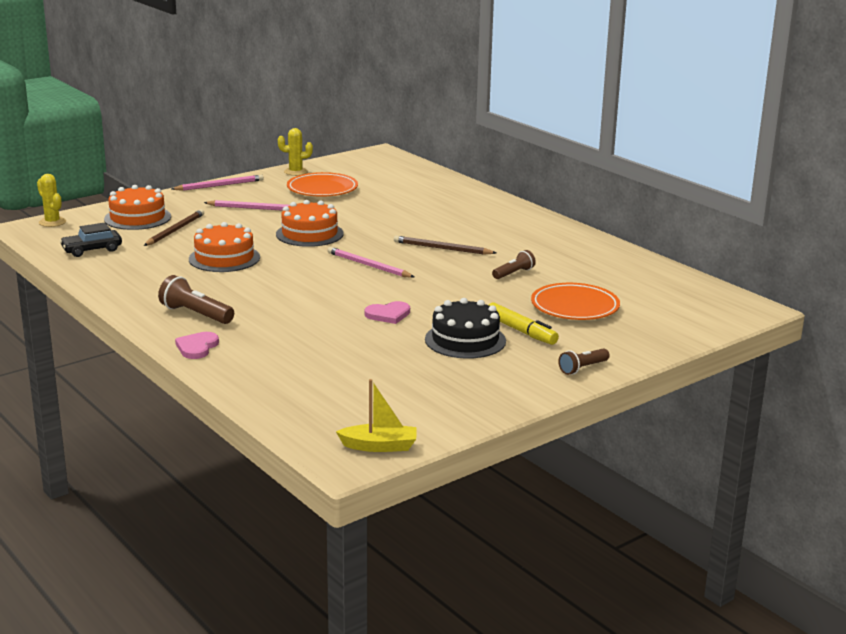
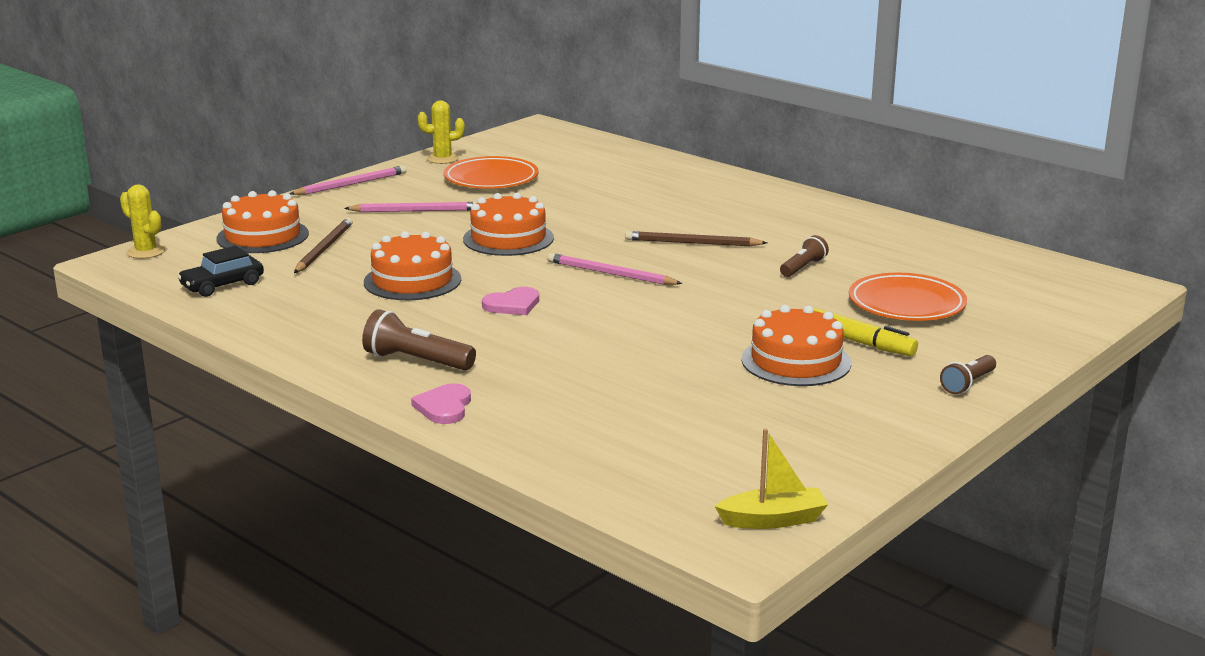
camera: 10 degrees left, 0 degrees up
(388, 314) = (675, 337): pink heart -> pink heart (512, 305)
(465, 340) = (796, 361): black cake -> orange cake

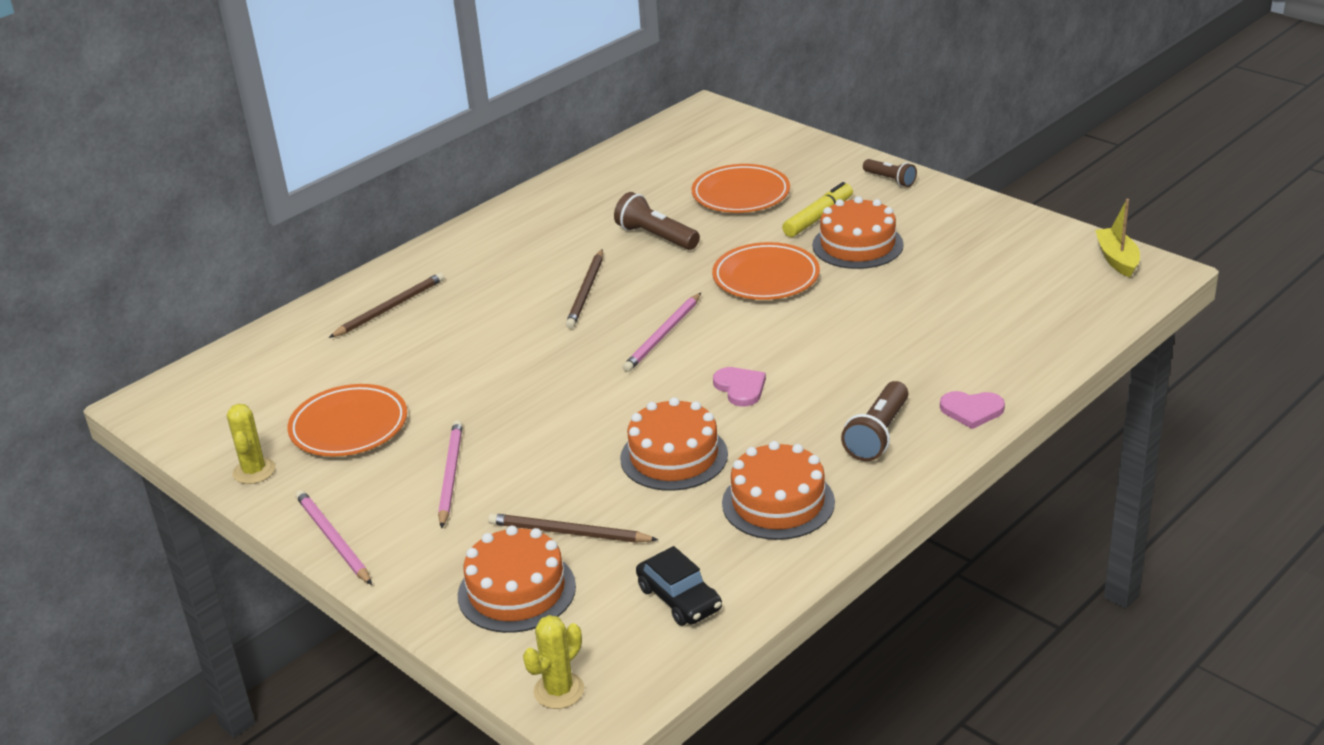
camera: 85 degrees left, 10 degrees up
(508, 238) = (555, 402): orange cake -> orange cake (778, 502)
(666, 179) = (390, 308): none -> brown pencil
(720, 316) = (766, 277): none -> orange plate
(803, 267) = (656, 237): brown flashlight -> brown flashlight, size x1.54

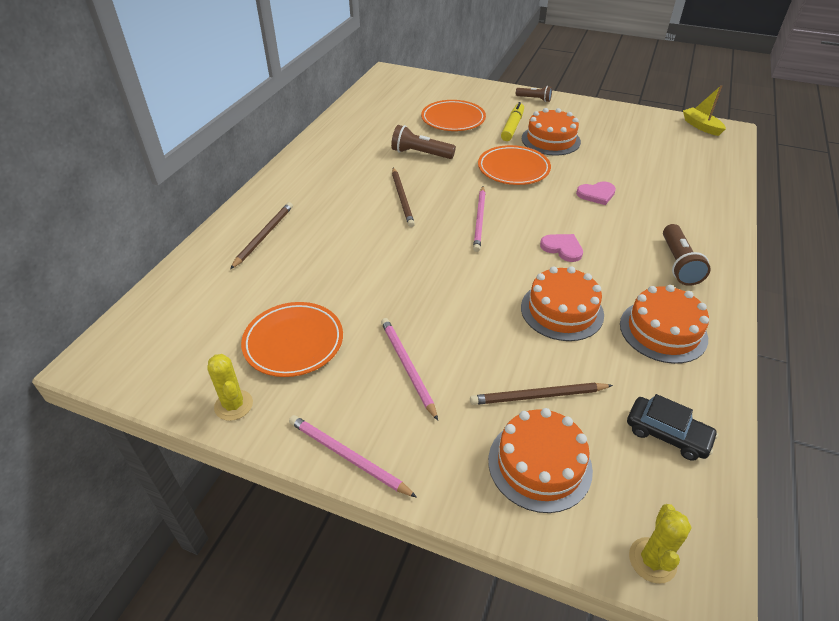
camera: 25 degrees left, 10 degrees up
(972, 410) = (717, 234): pink heart -> pink heart (596, 194)

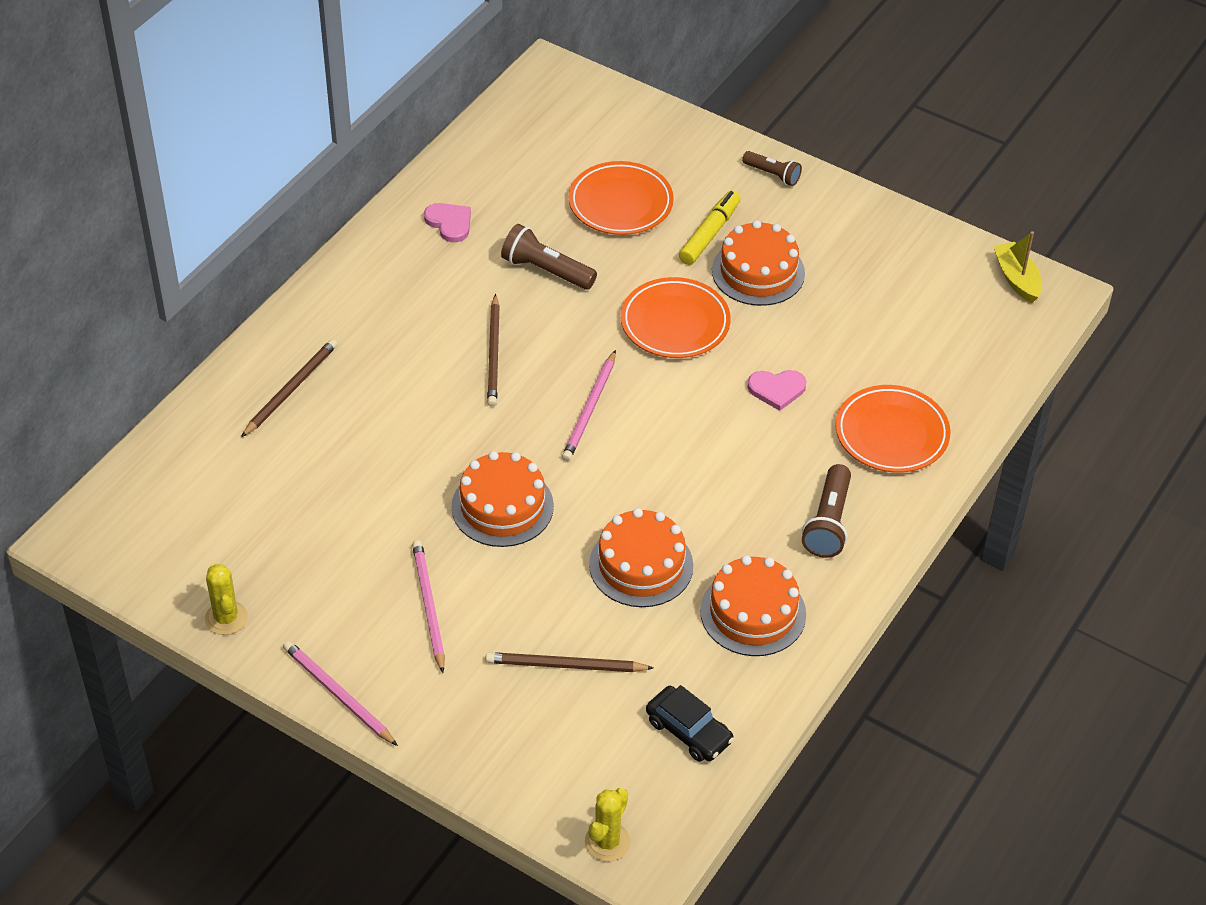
camera: 10 degrees right, 5 degrees up
(293, 342) = (304, 553): orange plate -> orange plate (891, 434)
(539, 464) = (536, 737): orange cake -> orange cake (502, 506)
(562, 248) = (684, 474): pink heart -> pink heart (449, 223)

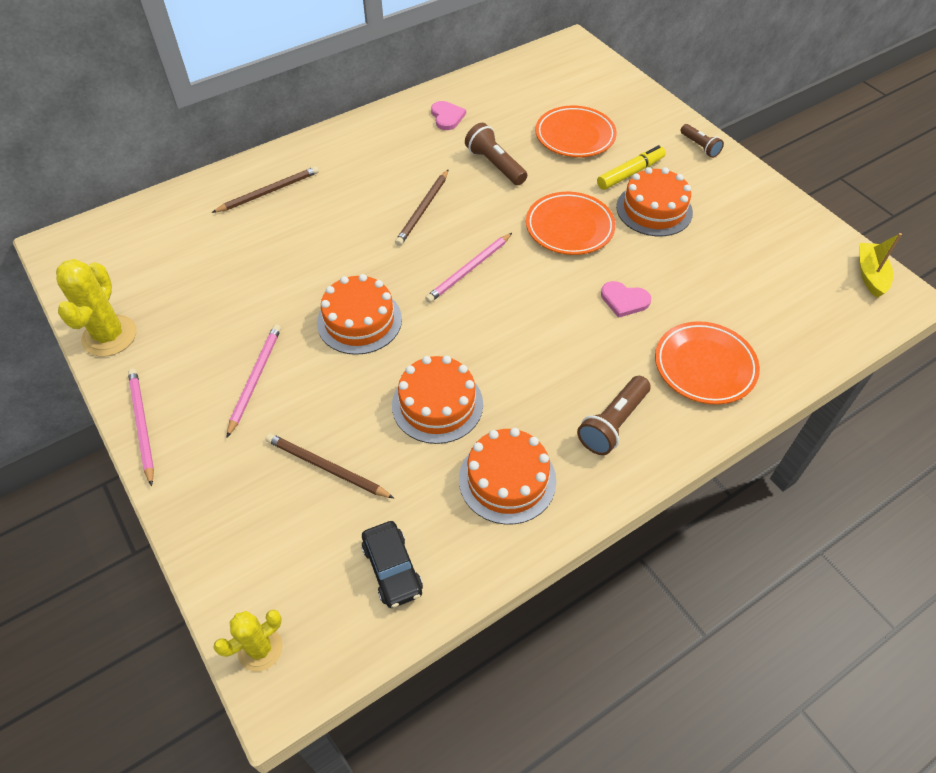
camera: 25 degrees right, 5 degrees up
(226, 618) = (109, 336): yellow cactus -> yellow cactus, size x1.56

